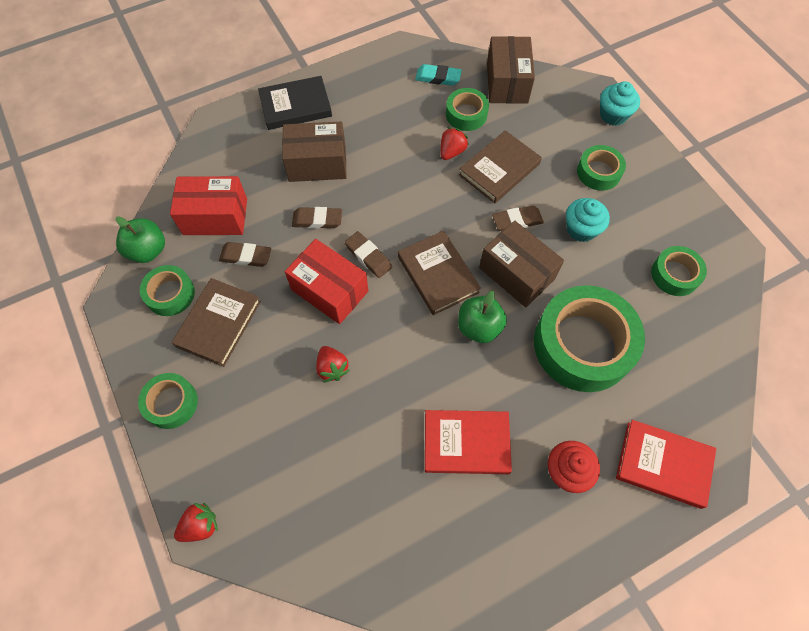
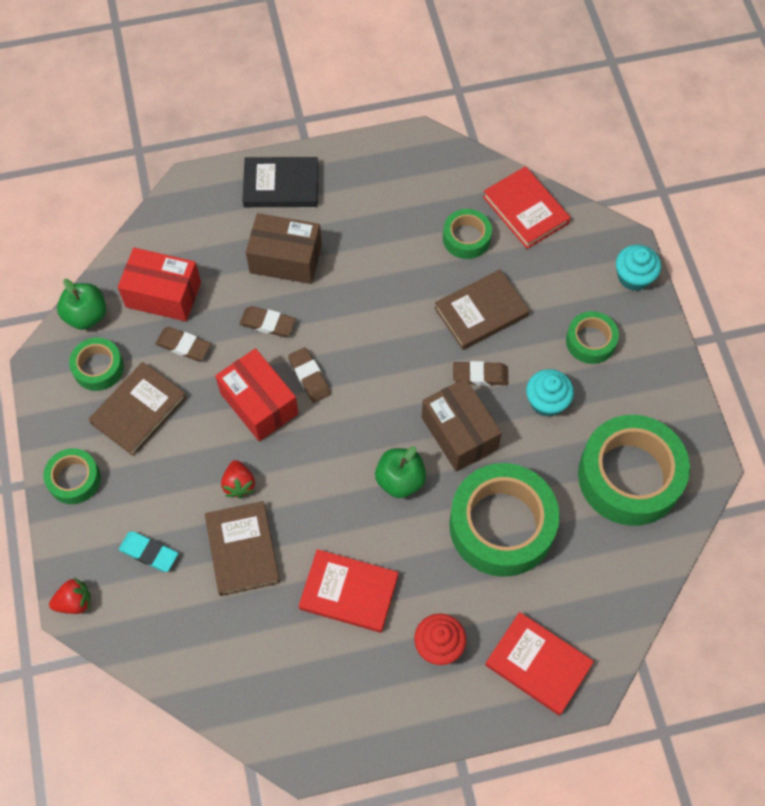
camera: 15 degrees right, 0 degrees up
(438, 77) = (449, 186): turquoise eraser -> turquoise eraser (149, 552)
(438, 274) = (375, 414): brown book -> brown book (242, 550)
(451, 152) = (435, 279): red strawberry -> none
(507, 83) = (525, 210): brown box -> red book
(675, 275) = (629, 476): green tape -> green tape, size x1.97

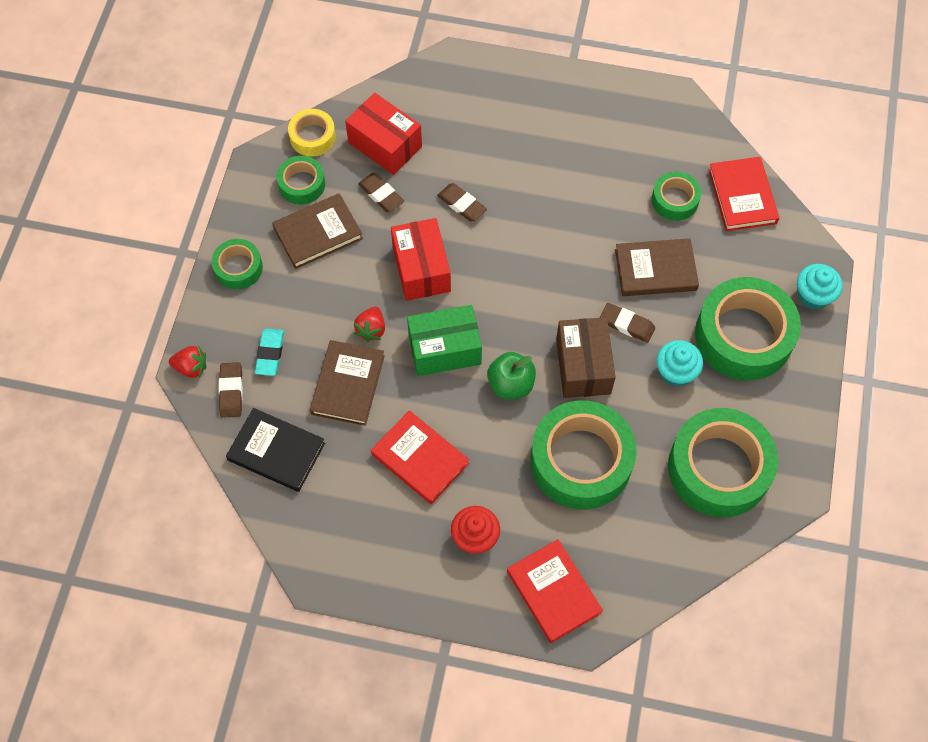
camera: 25 degrees right, 0 degrees up
(86, 316) = (312, 137): green apple -> yellow tape
(149, 552) = (270, 354): turquoise eraser -> turquoise eraser turned 45 degrees clockwise
(281, 185) = (531, 90): black book -> black book (276, 452)
(285, 259) = (504, 155): brown box -> none
(309, 377) = (475, 264): brown eraser -> brown eraser (231, 391)
(320, 473) = (444, 349): none -> green box
(590, 341) = (743, 336): green tape -> green tape, size x1.97

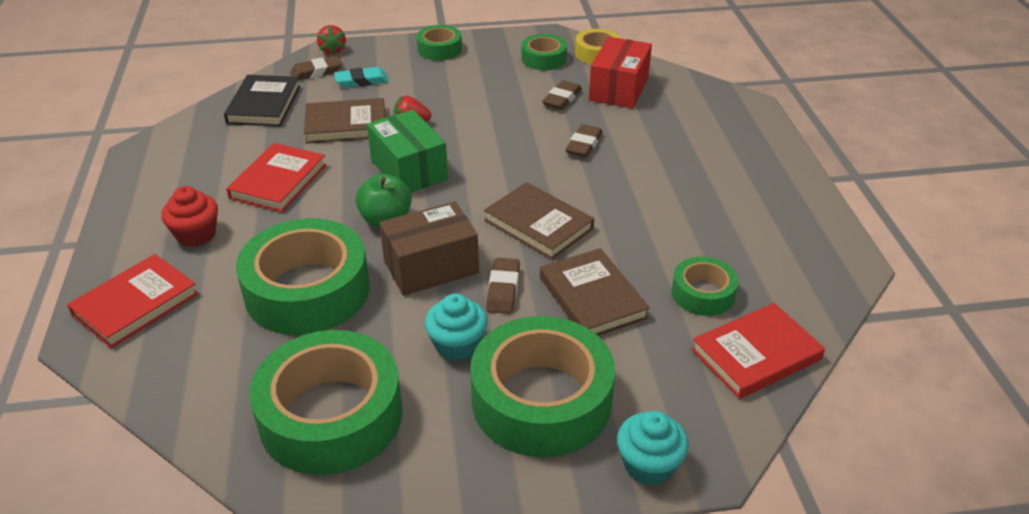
camera: 70 degrees right, 25 degrees down
(318, 233) = (498, 77): brown book -> brown book (538, 224)
(421, 269) = (493, 137): red box -> none

